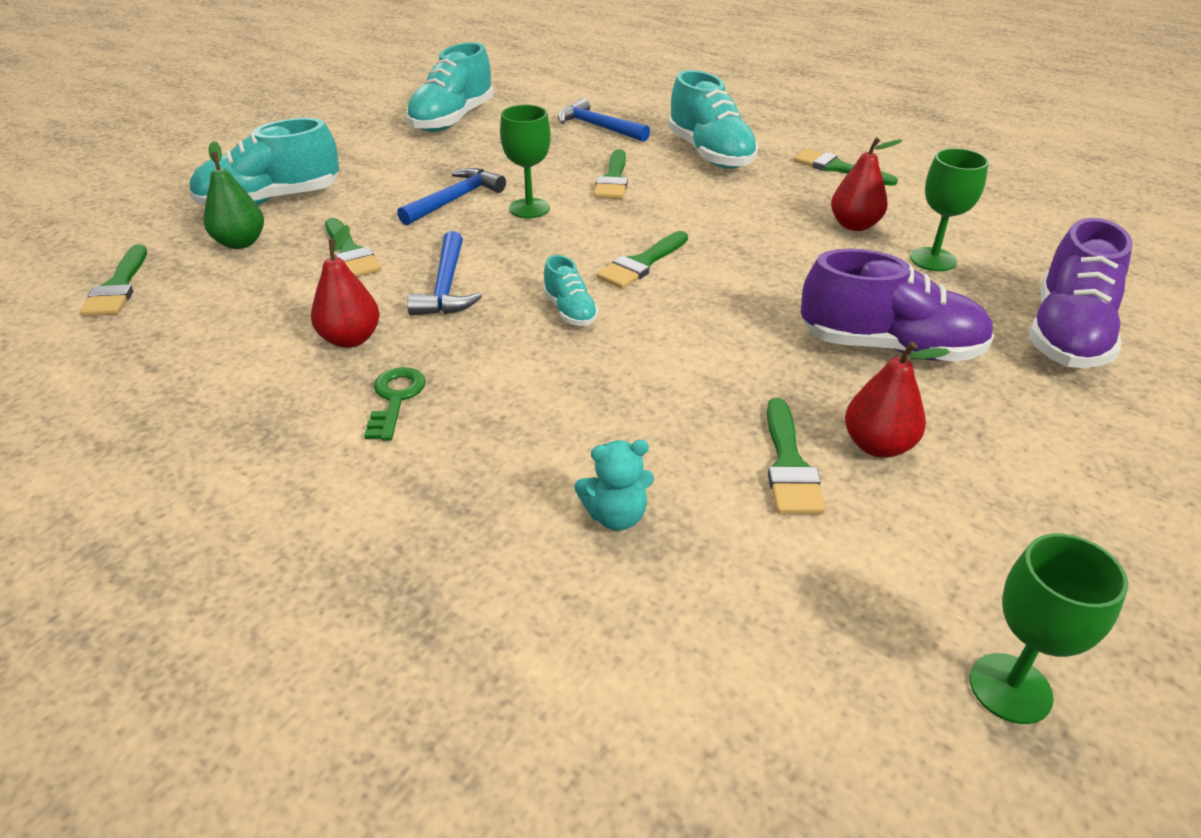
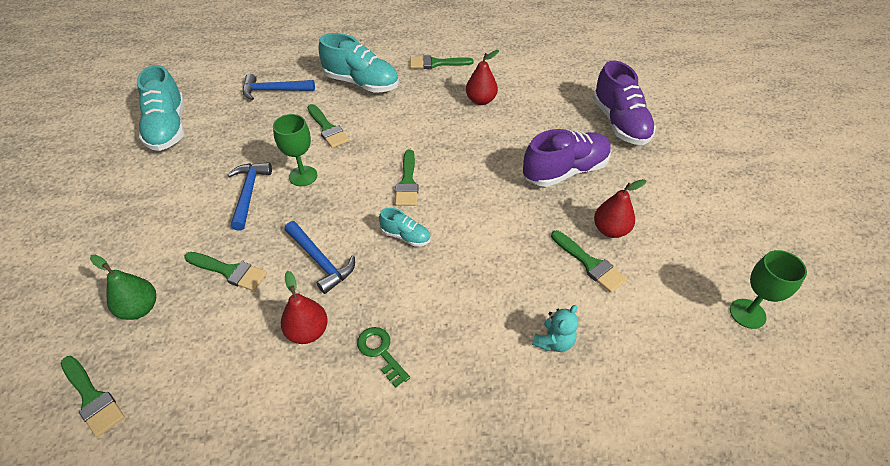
camera: 40 degrees left, 10 degrees up
(270, 201) = (117, 263): turquoise shoe -> none
(933, 259) = (533, 105): green goblet -> none

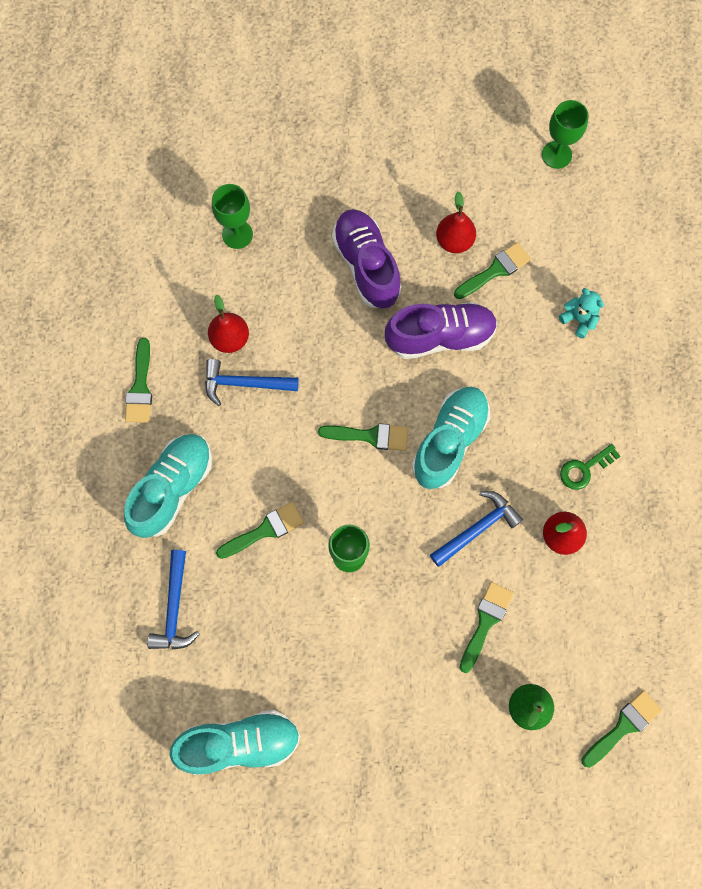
camera: 85 degrees left, 25 degrees up
(249, 193) = (372, 617): blue hammer -> blue hammer (244, 383)
(406, 236) = (449, 441): turquoise shoe -> turquoise shoe, size x1.99
(569, 97) = (237, 234): none -> green goblet
(619, 123) = (292, 189): purple shoe -> purple shoe (440, 337)

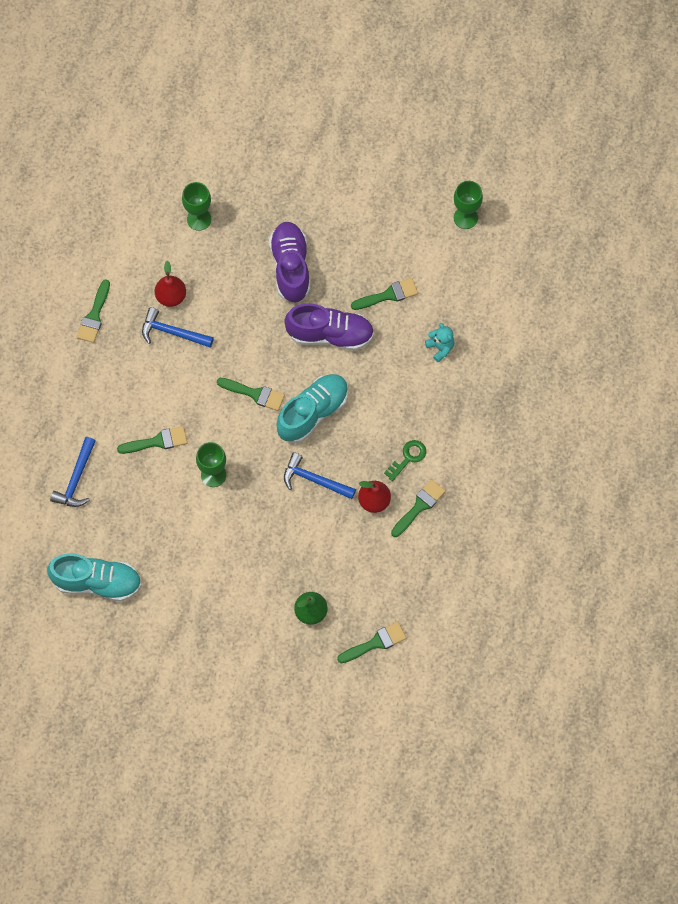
camera: 15 degrees right, 5 degrees down
(173, 488) = (98, 395): turquoise shoe -> none
(454, 241) = (364, 265): red pear -> none
(477, 528) = (314, 480): blue hammer -> blue hammer turned 135 degrees counterclockwise
(485, 622) = (299, 546): green brush -> green brush (419, 506)
(584, 469) = (408, 458): green key -> green key turned 150 degrees clockwise

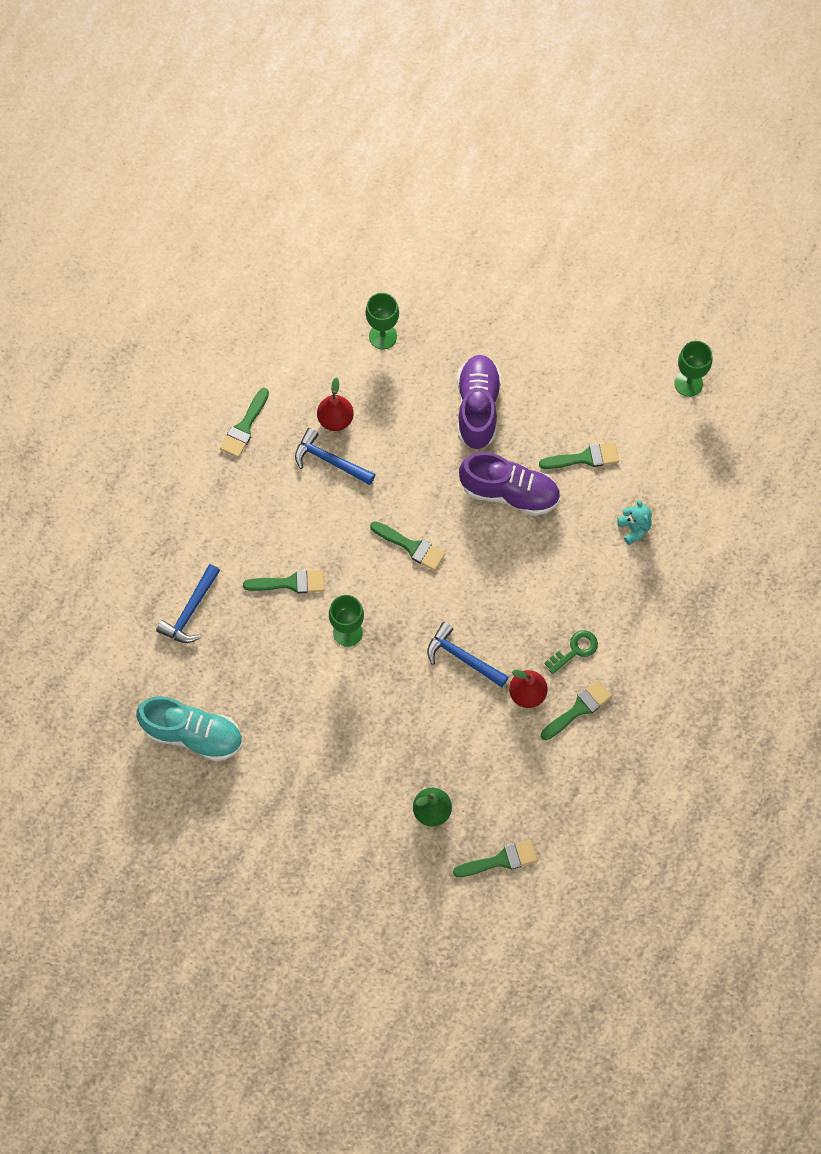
camera: 10 degrees right, 0 degrees up
(313, 412) = (474, 579): turquoise shoe -> none

